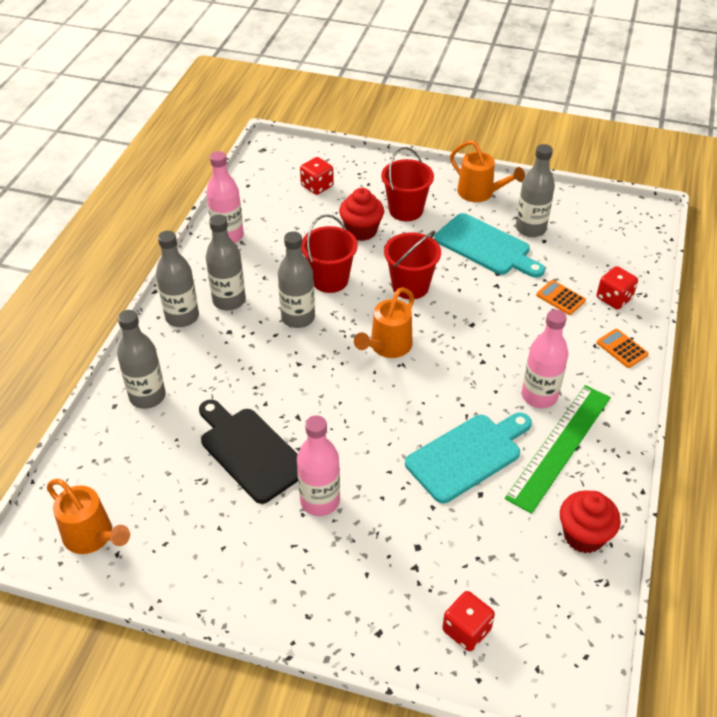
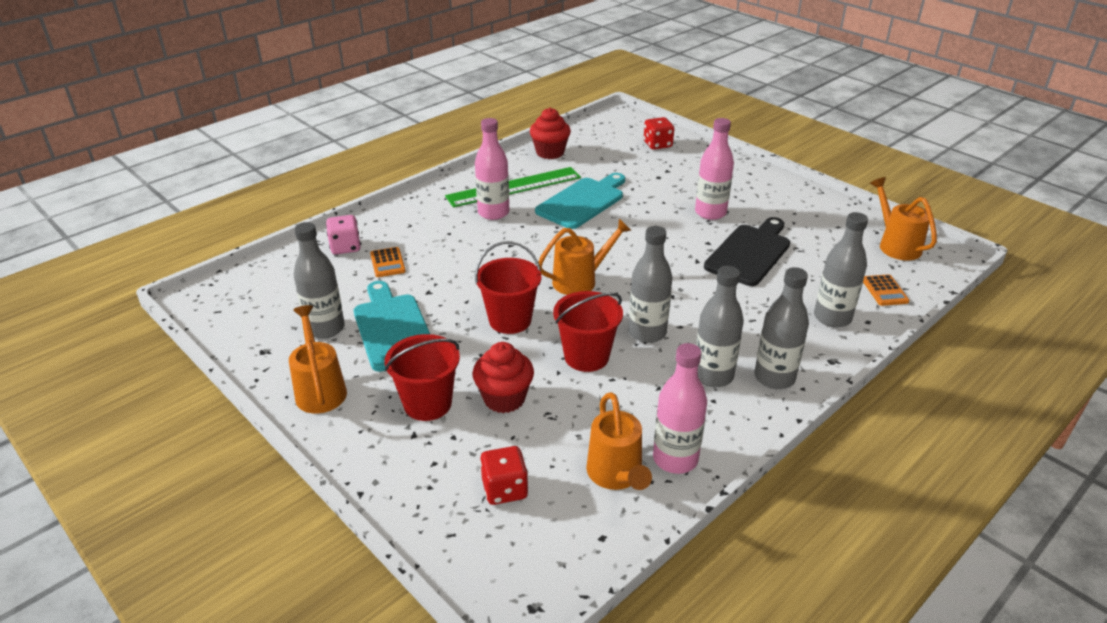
camera: 150 degrees left, 10 degrees down
(250, 451) = (750, 253): black cutting board -> black cutting board turned 135 degrees counterclockwise
(258, 215) = (616, 476): none -> orange watering can
(468, 455) = (583, 202): turquoise cutting board -> turquoise cutting board turned 135 degrees clockwise
(614, 298) = (345, 247): red dice -> pink dice
(622, 349) = (393, 217): orange calculator -> orange calculator (884, 291)

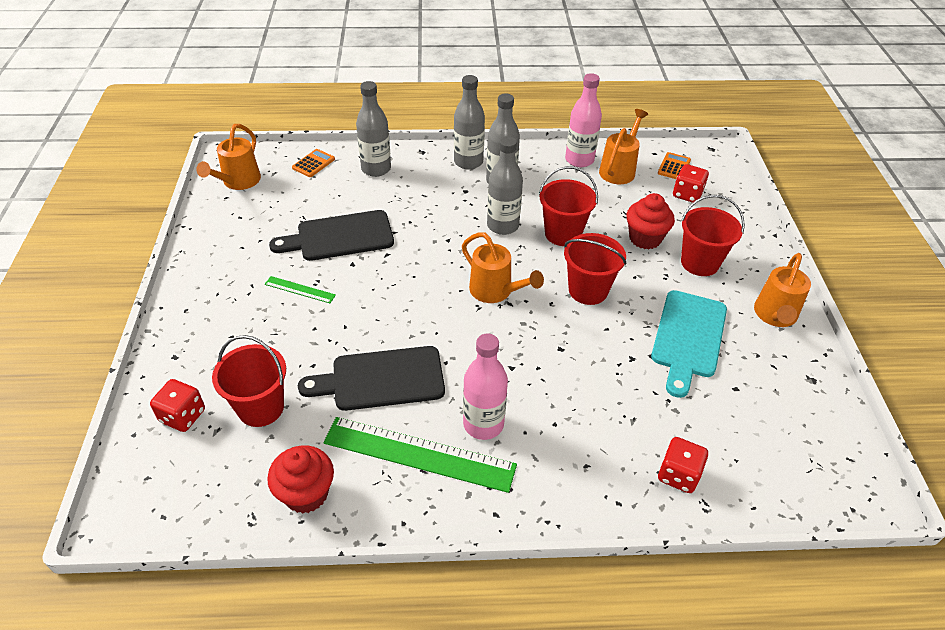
camera: 140 degrees left, 10 degrees up
(325, 328) = (747, 372): grey bottle -> none
(345, 247) = (678, 475): pink dice -> red dice
(387, 263) = (646, 420): orange calculator -> orange calculator (674, 167)
(581, 280) = (496, 292): orange watering can -> orange watering can turned 150 degrees counterclockwise
(583, 202) = (381, 379): turquoise cutting board -> black cutting board
(626, 163) = (261, 407): none -> red bucket
(710, 213) = (300, 289): pink bottle -> green ruler

